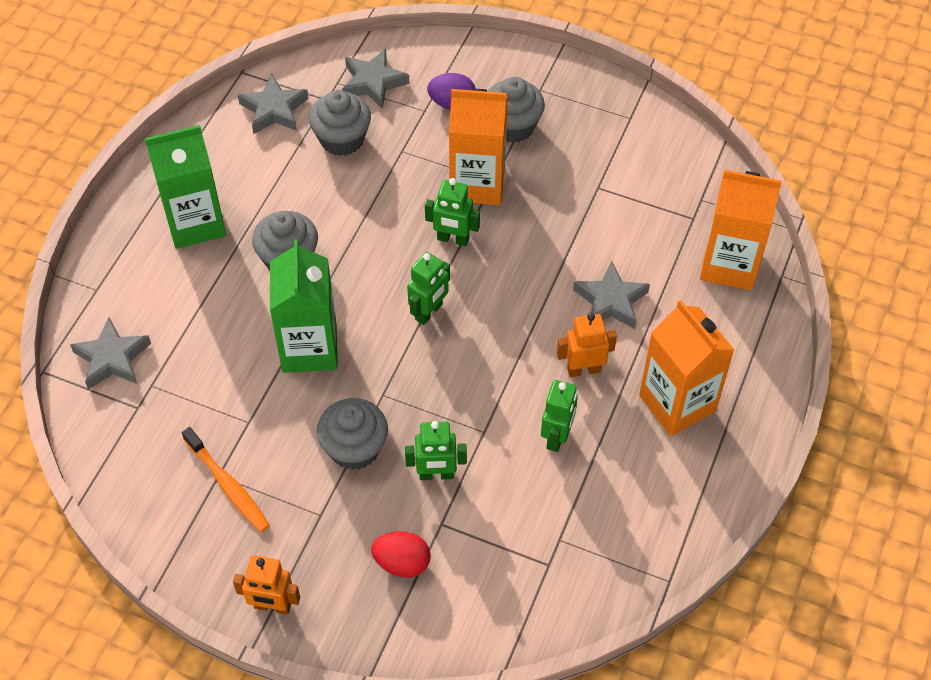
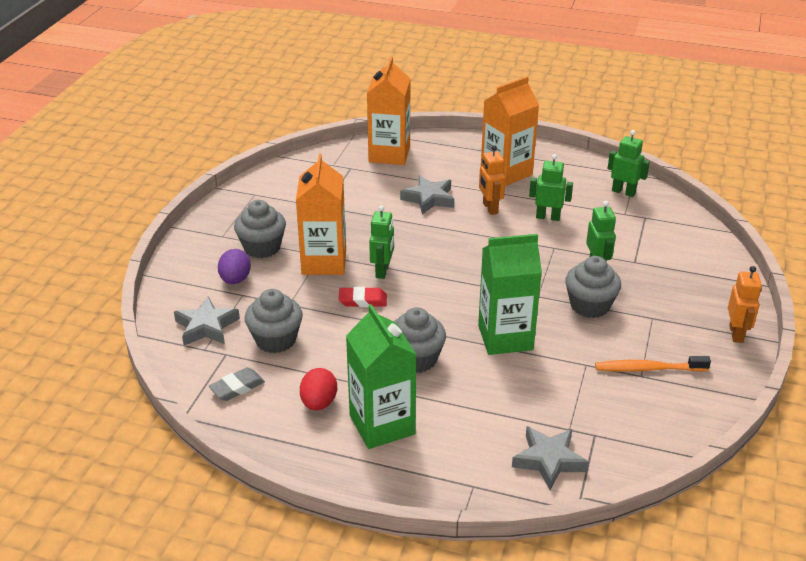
camera: 95 degrees left, 20 degrees down
(228, 485) = (648, 369): orange toothbrush -> orange toothbrush turned 135 degrees counterclockwise
(274, 109) = (237, 387): grey star -> grey eraser
(398, 217) = (363, 300): none -> red eraser
(402, 563) = (672, 276): red egg -> red egg (319, 403)
(429, 312) = (456, 278): green robot -> green robot (623, 192)

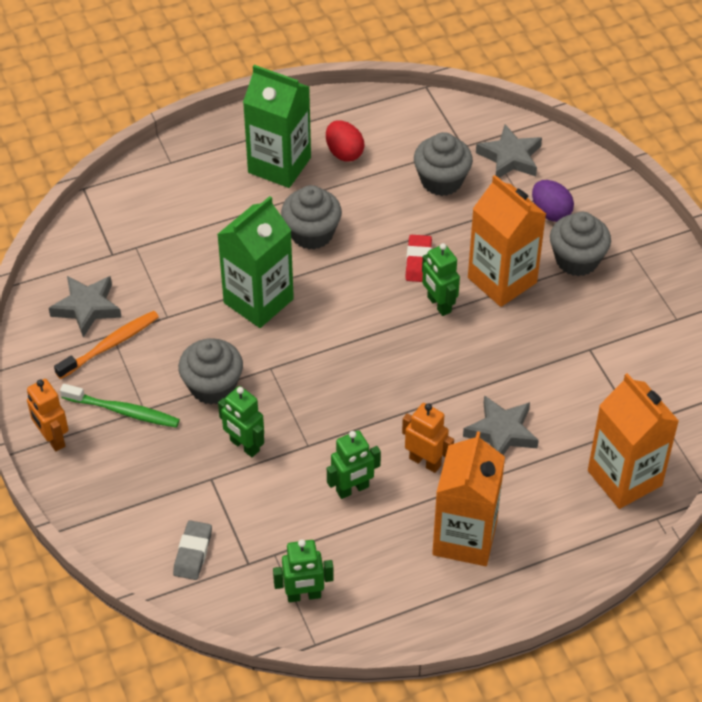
camera: 140 degrees right, 15 degrees up
(237, 387) = (418, 127): grey eraser -> grey eraser (193, 553)
(363, 300) = (418, 261): red eraser -> red eraser turned 45 degrees counterclockwise
(549, 460) = (131, 212): grey star -> grey star (87, 308)
(669, 323) = (123, 411): none -> green toothbrush

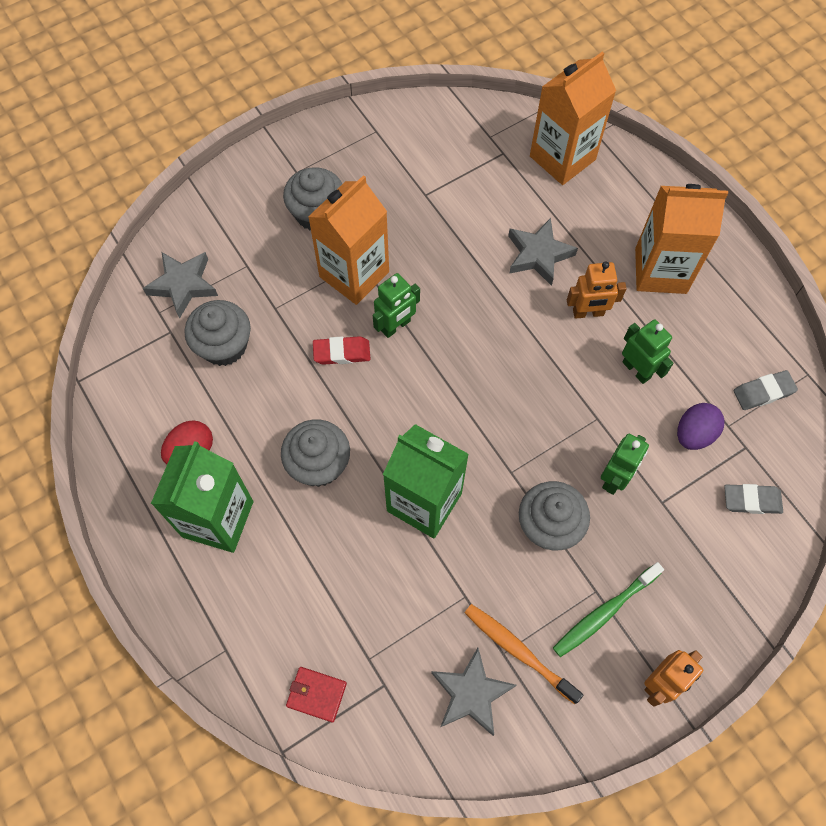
camera: 100 degrees left, 15 degrees up
(119, 212) = (316, 694): none -> red wallet
(123, 411) = (604, 612): green toothbrush -> green toothbrush turned 135 degrees counterclockwise
(304, 595) = (763, 392): green robot -> grey eraser
(425, 461) = (588, 313): orange robot -> orange robot turned 120 degrees counterclockwise
(550, 212) = (257, 241): purple egg -> purple egg (694, 434)

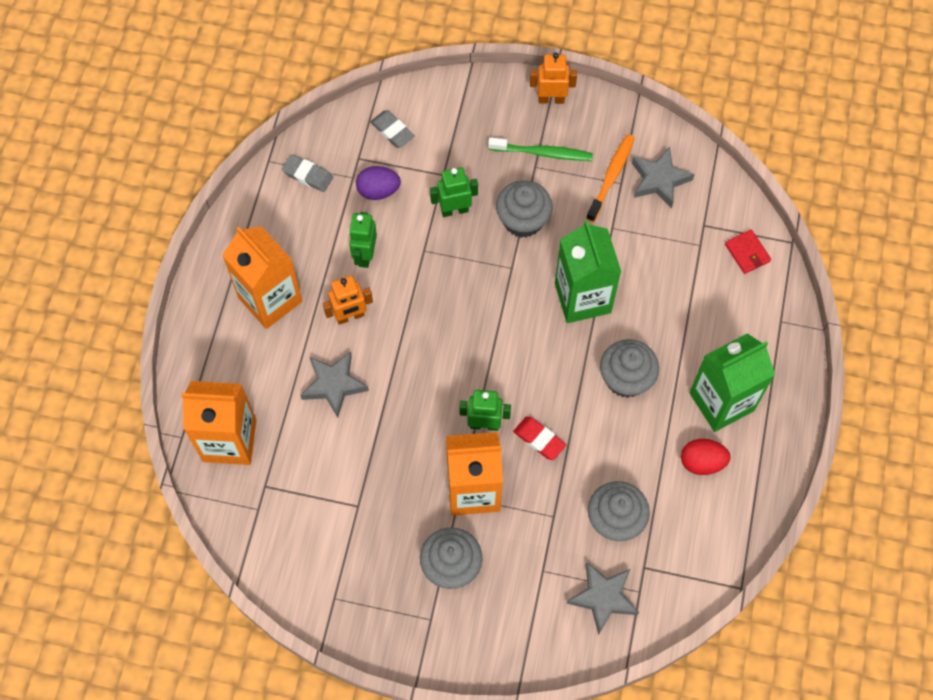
camera: 135 degrees left, 0 degrees up
(518, 651) = (611, 176): orange toothbrush -> orange toothbrush turned 150 degrees counterclockwise
(588, 313) = (350, 316): orange robot -> orange robot turned 120 degrees clockwise

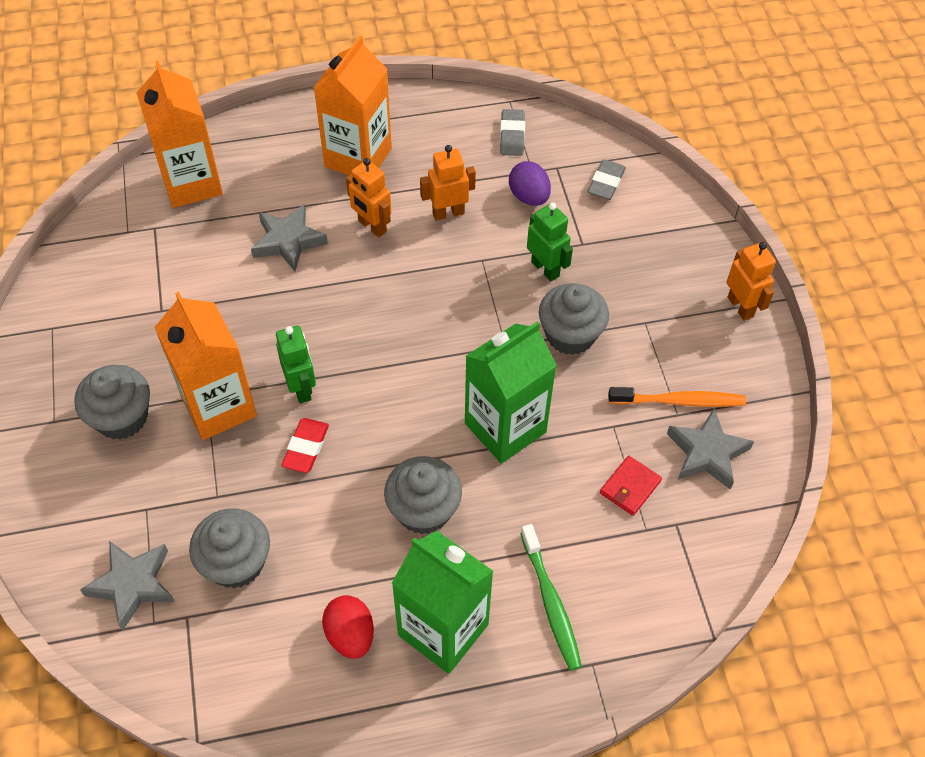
camera: 65 degrees right, 10 degrees down
(365, 255) = (448, 213): green robot -> orange robot
(543, 153) = (666, 323): green toothbrush -> green toothbrush (551, 603)
(747, 253) = (666, 588): red wallet -> red wallet (630, 487)

